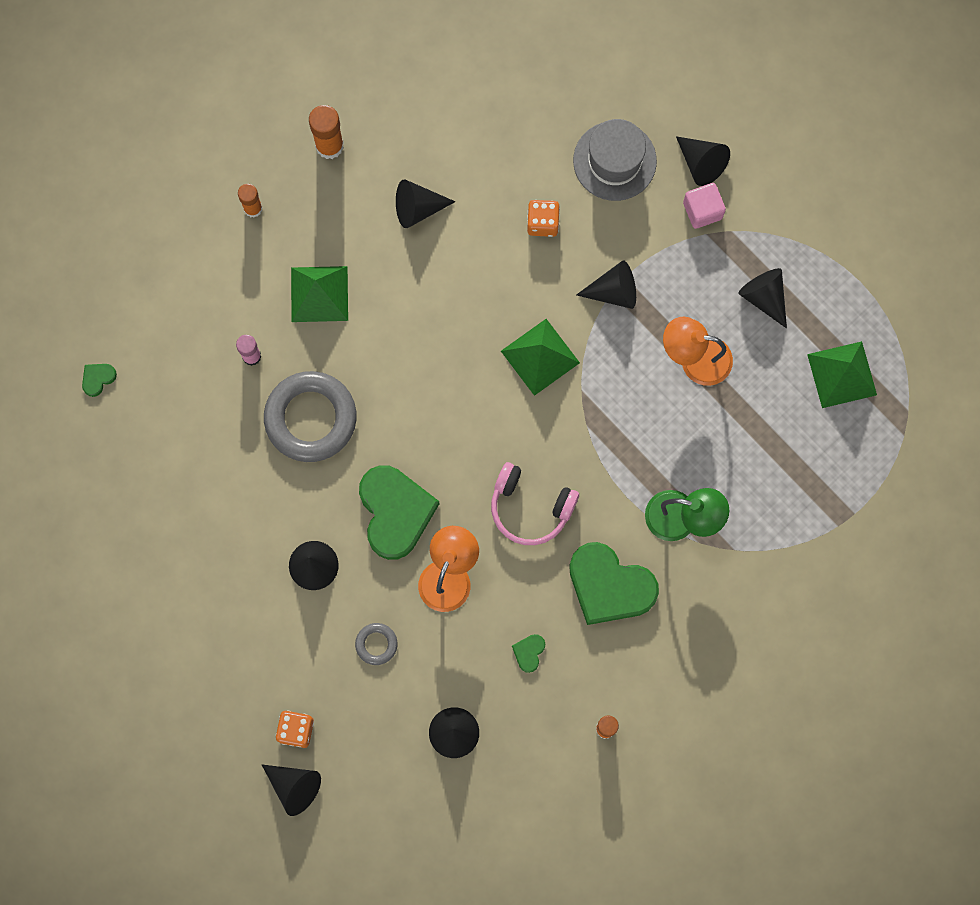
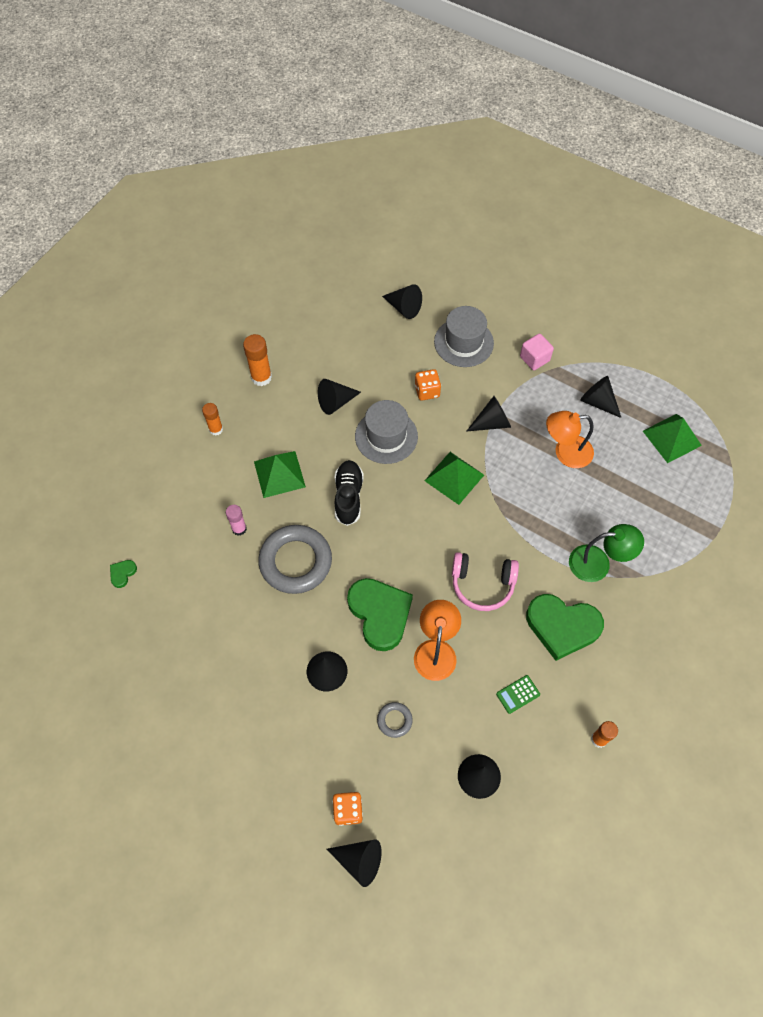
camera: 15 degrees left, 15 degrees down
(398, 348) = (348, 496): none -> black shoe
(470, 275) = (386, 436): none -> grey hat
(529, 652) = (518, 694): green heart -> green calculator
(701, 163) = (523, 331): black cone -> black cone (404, 307)

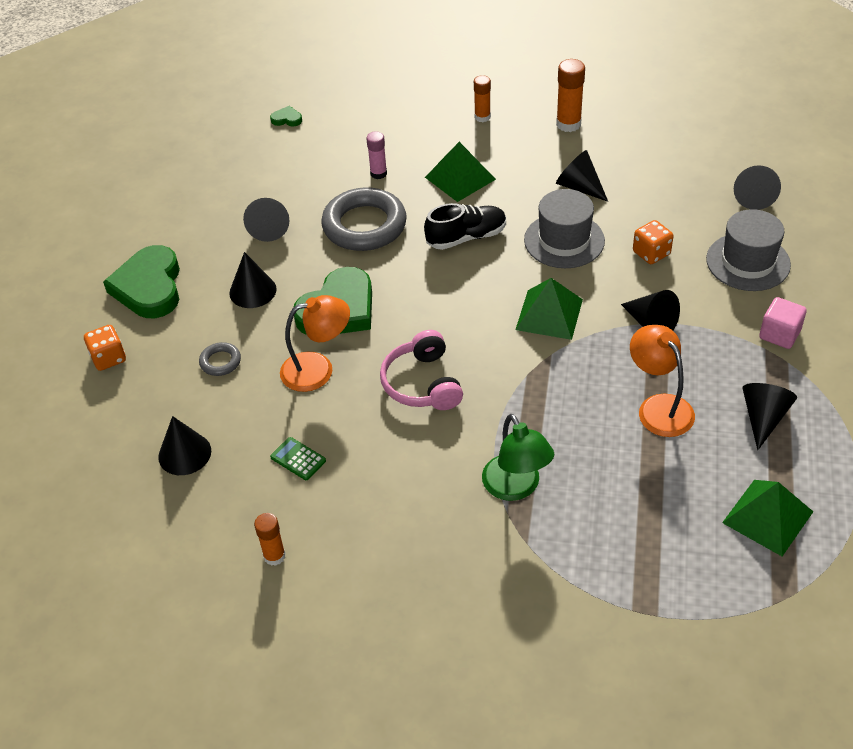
camera: 70 degrees right, 15 degrees down
(359, 860) = (59, 384): black cone -> black cone (269, 227)
(562, 626) = (407, 476): green heart -> green heart (149, 287)

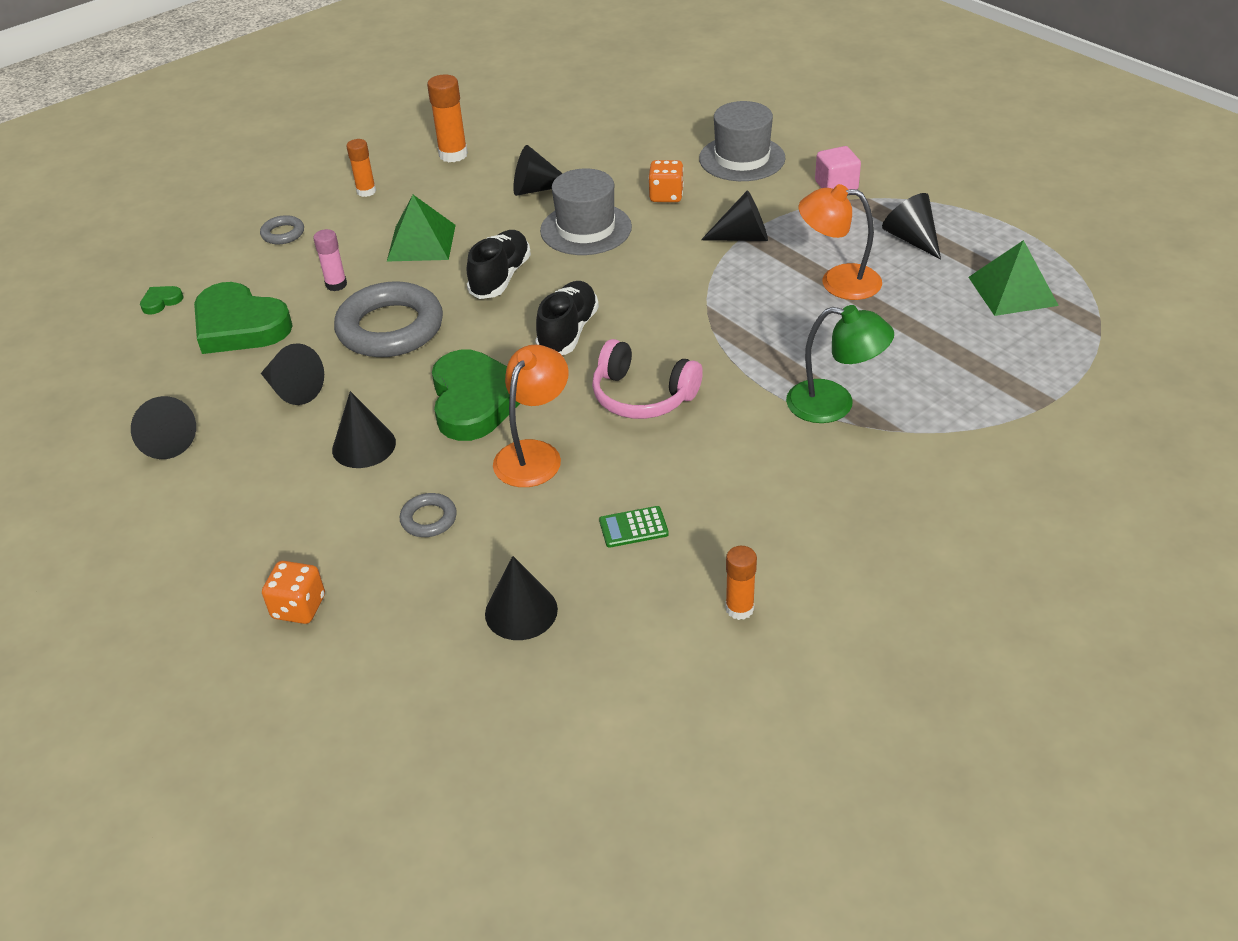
camera: 50 degrees left, 5 degrees down
(149, 287) = (240, 521): green heart -> green heart (239, 325)
(400, 116) = (283, 233): none -> grey ring
(447, 306) = (568, 332): none -> black shoe
(549, 314) = (659, 282): green pyramid -> none
(754, 196) = (676, 118): black cone -> black cone (165, 441)

